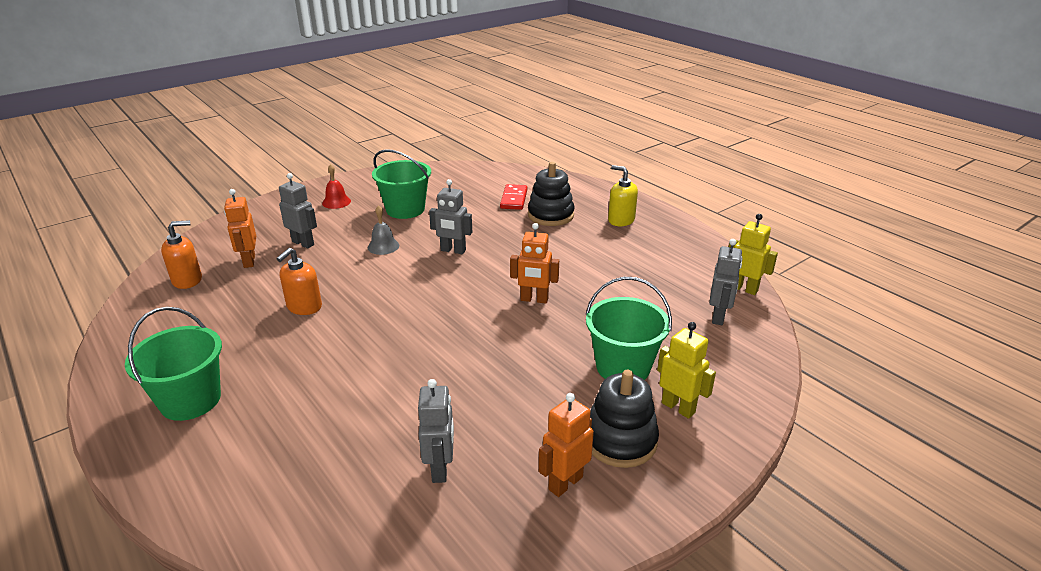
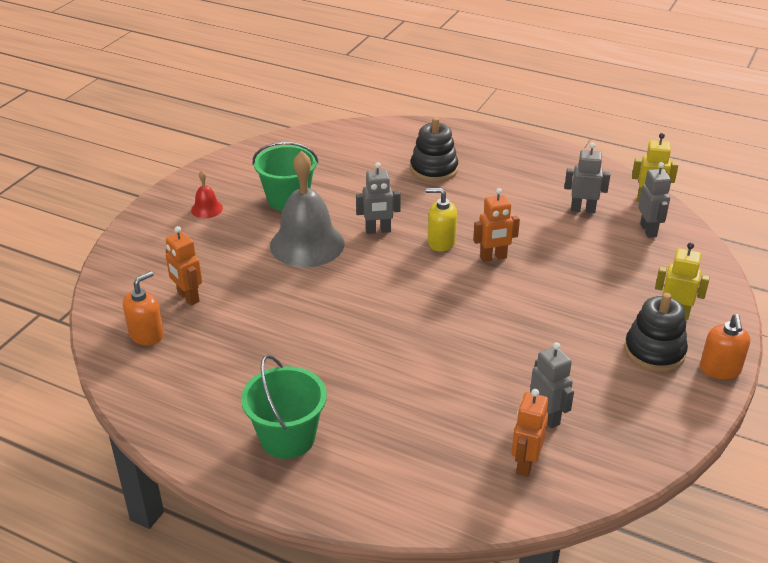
camera: 25 degrees left, 5 degrees up
(303, 243) = (222, 263): grey robot -> grey robot (583, 209)
(304, 307) = (296, 325): orange soap dispenser -> orange soap dispenser (720, 369)
(383, 246) = (307, 244): grey bell -> grey bell, size x2.25
(514, 199) = (384, 160): red domino -> none
(565, 483) = (642, 395): orange robot -> orange robot (525, 464)
(621, 220) = (500, 159): yellow soap dispenser -> yellow soap dispenser (441, 242)
(623, 367) = (611, 294): green bucket -> none

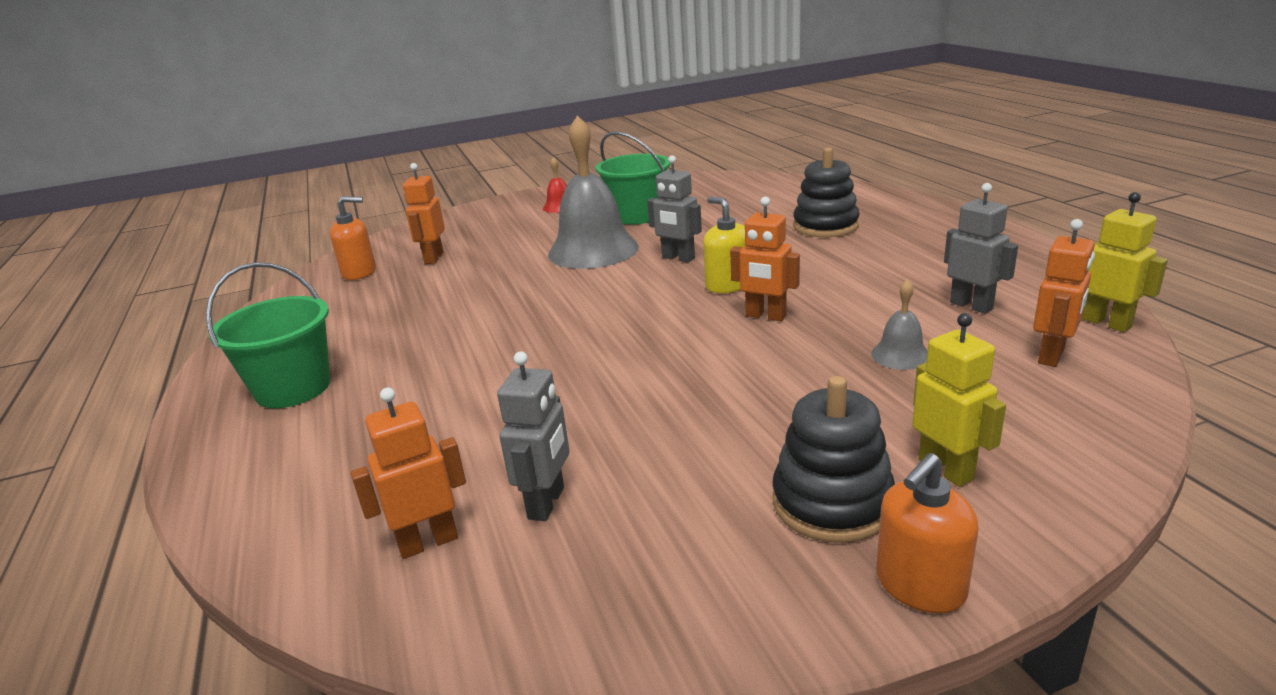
camera: 45 degrees right, 10 degrees down
(588, 257) = (900, 355): none -> grey bell
(648, 230) = (1052, 356): grey robot -> orange robot

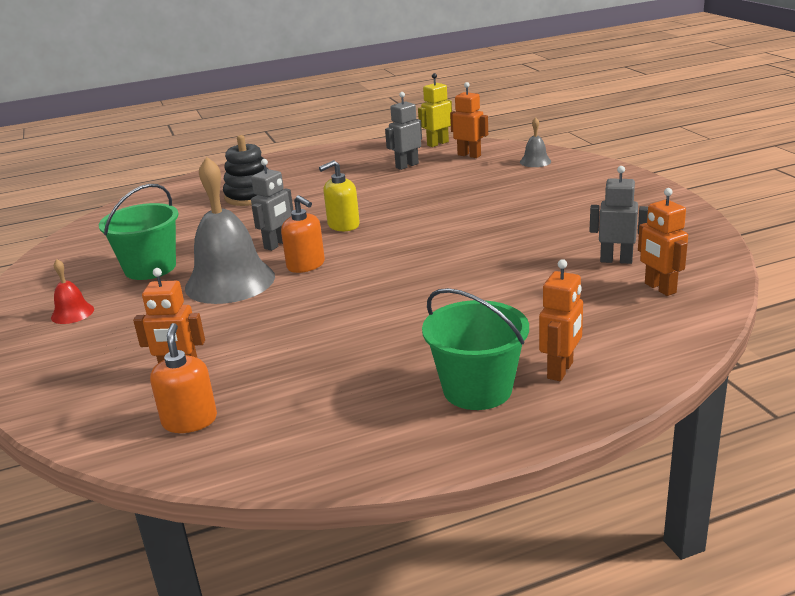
camera: 90 degrees left, 0 degrees up
(765, 316) = (400, 213): orange robot -> orange robot (560, 370)
(832, 503) = (599, 199): black stacking toy -> none
(900, 355) = (462, 182): grey bell -> grey bell (535, 161)
(919, 586) = (649, 186): orange soap dispenser -> orange soap dispenser (306, 265)
(946, 469) = (570, 179): yellow robot -> none

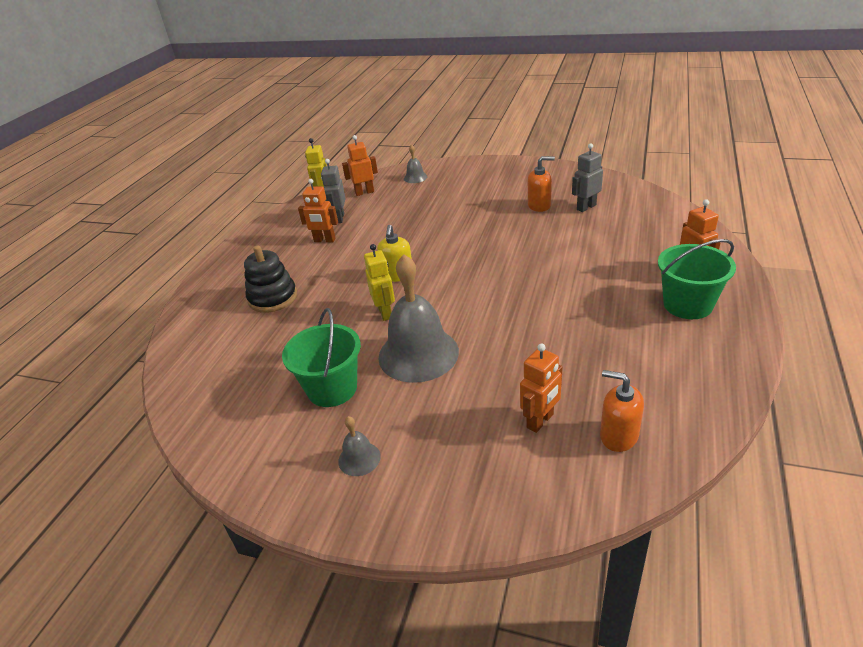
camera: 50 degrees left, 10 degrees up
(72, 313) = (359, 458): red bell -> grey bell
(277, 244) = (385, 313): grey robot -> yellow robot
(306, 265) = (440, 311): orange soap dispenser -> orange soap dispenser (539, 205)
(659, 288) = (634, 209): orange robot -> orange robot (324, 240)

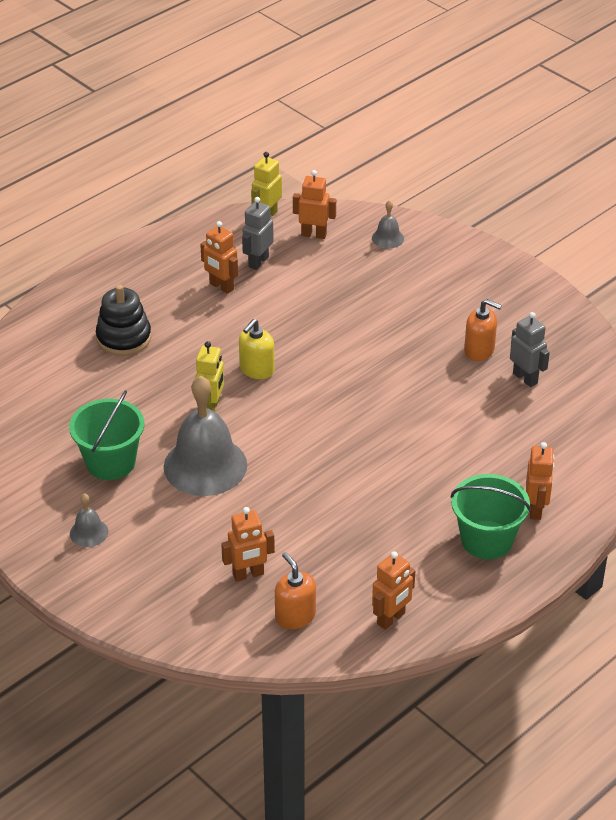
camera: 25 degrees right, 5 degrees up
(586, 207) = (525, 378): grey robot -> grey robot turned 60 degrees clockwise
(696, 395) = (391, 619): none -> orange robot

